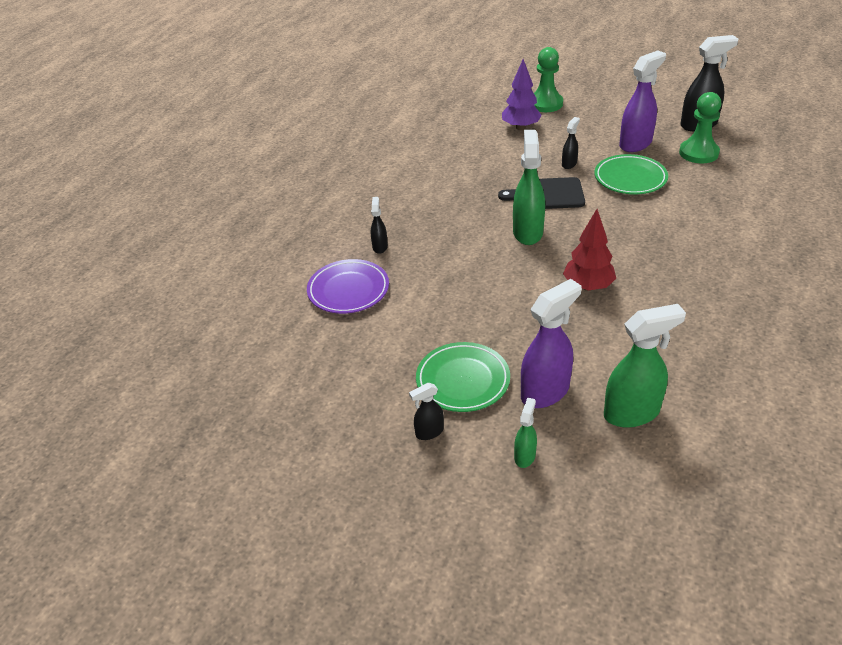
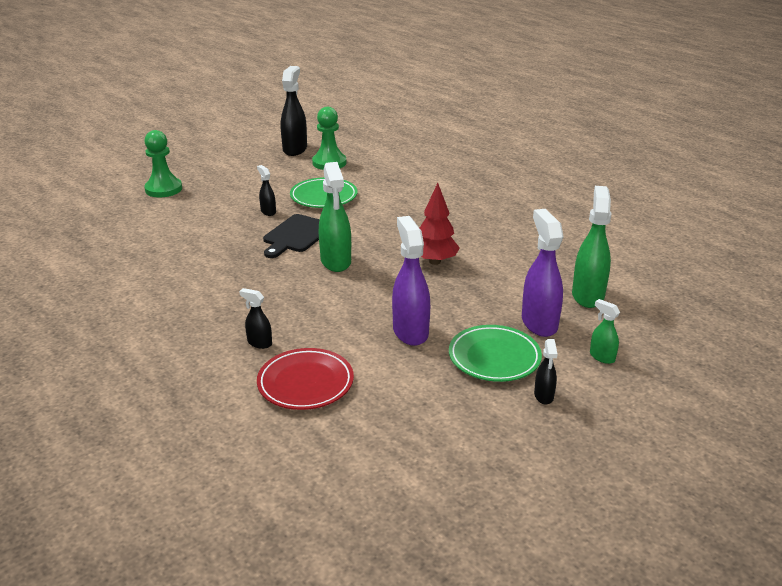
camera: 65 degrees left, 10 degrees down
(348, 290) = (305, 383): purple plate -> red plate
(520, 127) = (180, 212): purple tree -> none
(527, 232) = (336, 262): green spray bottle -> green spray bottle turned 135 degrees counterclockwise
(635, 144) = (282, 178): purple spray bottle -> purple spray bottle (410, 331)

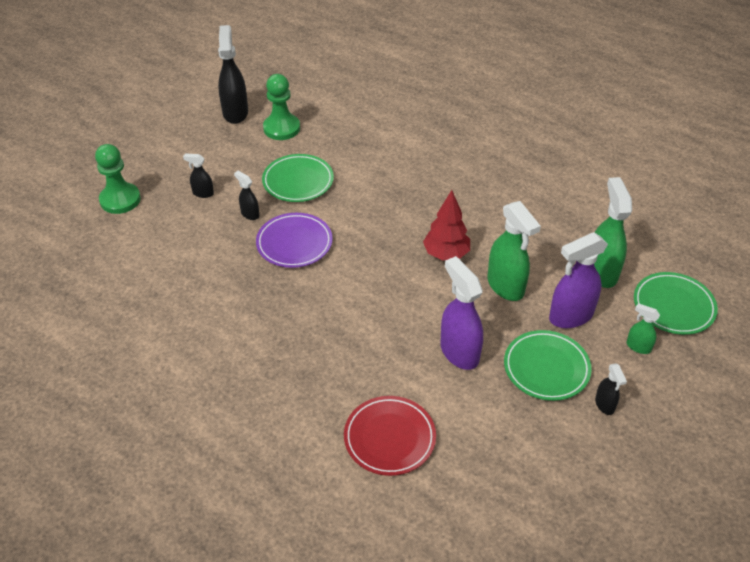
camera: 15 degrees left, 15 degrees up
(259, 343) = (323, 397): black spray bottle -> black spray bottle (203, 193)
(296, 235) = (294, 243): black cutting board -> purple plate
(336, 262) = (350, 273): green spray bottle -> green spray bottle (506, 286)
(539, 323) = (570, 316): purple spray bottle -> purple spray bottle turned 90 degrees counterclockwise
(655, 332) = (673, 306): none -> green plate

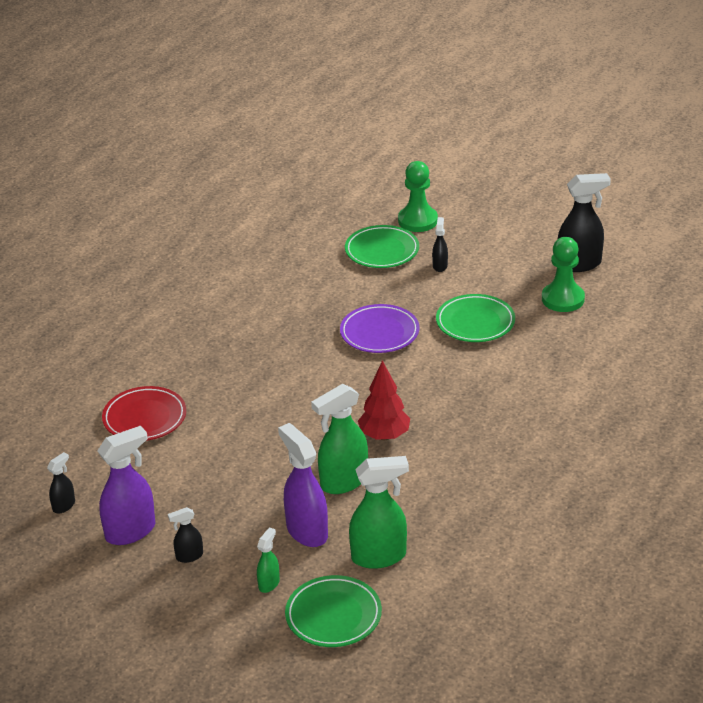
camera: 85 degrees right, 10 degrees down
(250, 214) = (416, 299): black spray bottle -> black spray bottle (64, 506)
(459, 352) = (248, 453): purple spray bottle -> purple spray bottle (131, 531)
(546, 368) = (233, 514): green plate -> green plate (382, 251)

